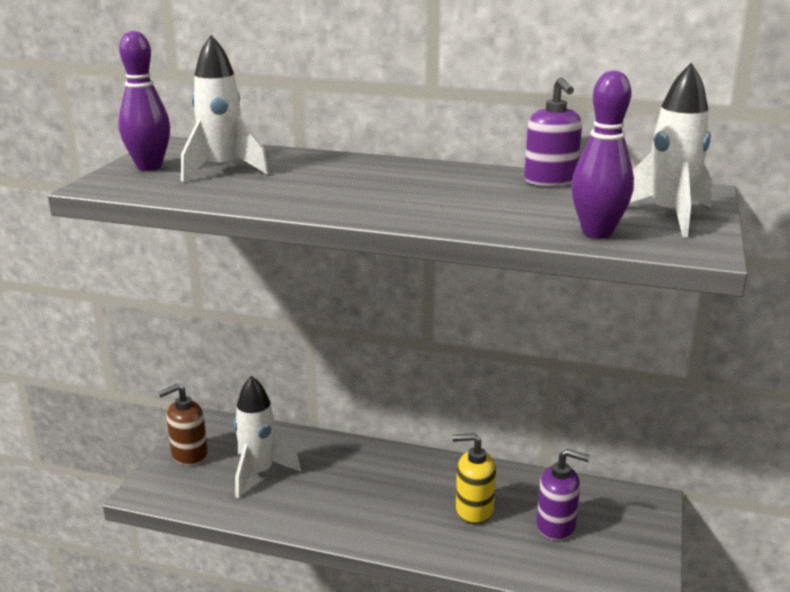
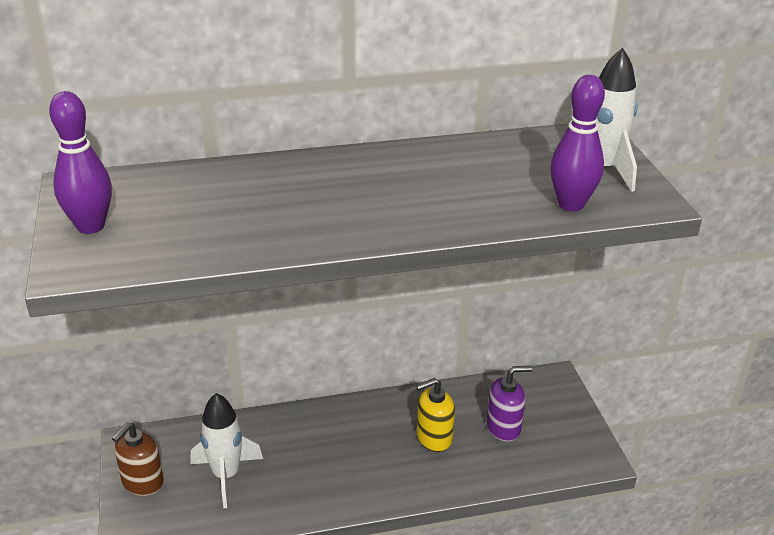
camera: 30 degrees left, 10 degrees up
(222, 170) = (174, 211): white rocket -> none
(550, 181) = (477, 149): purple soap dispenser -> none

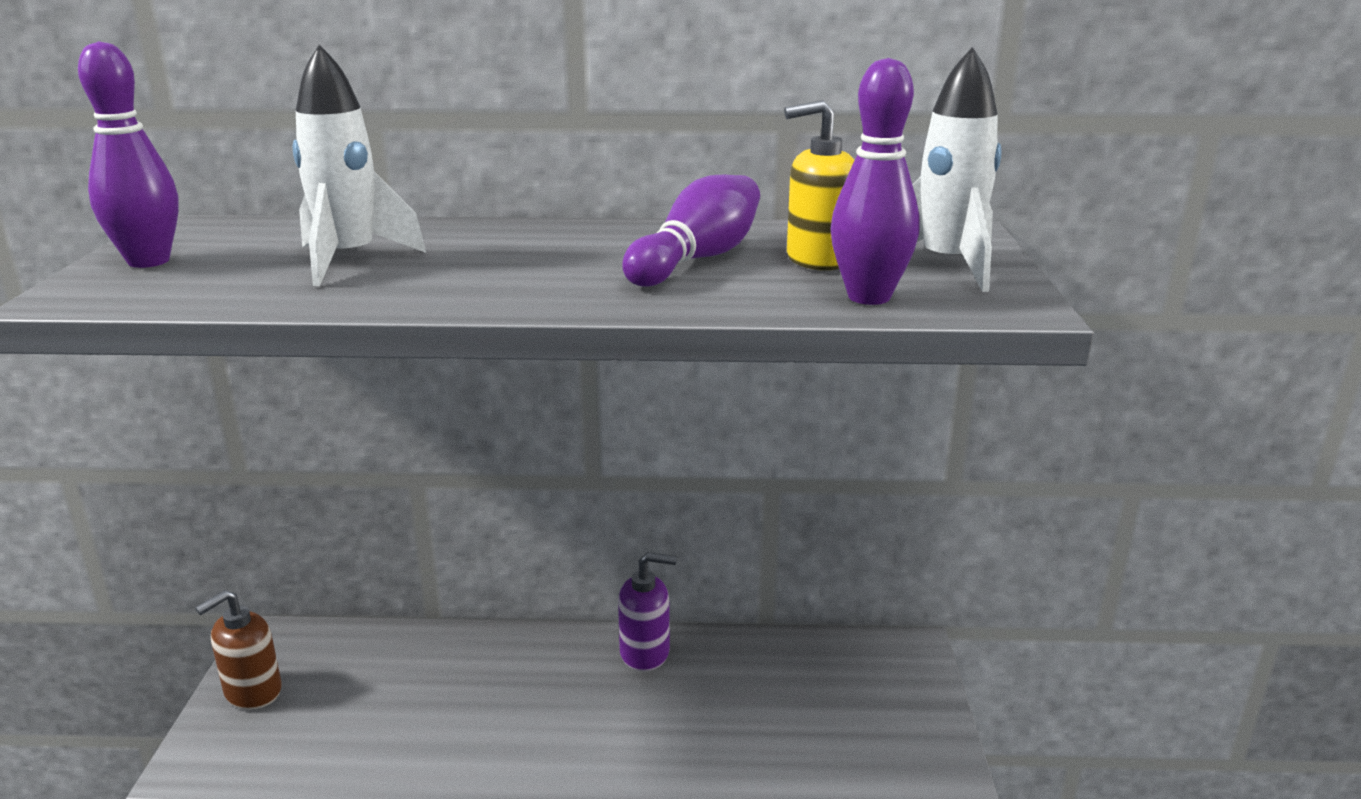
camera: 15 degrees right, 10 degrees down
(226, 475) = (368, 702): white rocket -> white rocket (350, 260)
(433, 438) = (690, 702): yellow soap dispenser -> yellow soap dispenser (818, 259)
(452, 180) = (697, 259): none -> purple bowling pin
(504, 427) = (805, 705): purple soap dispenser -> purple soap dispenser (645, 653)

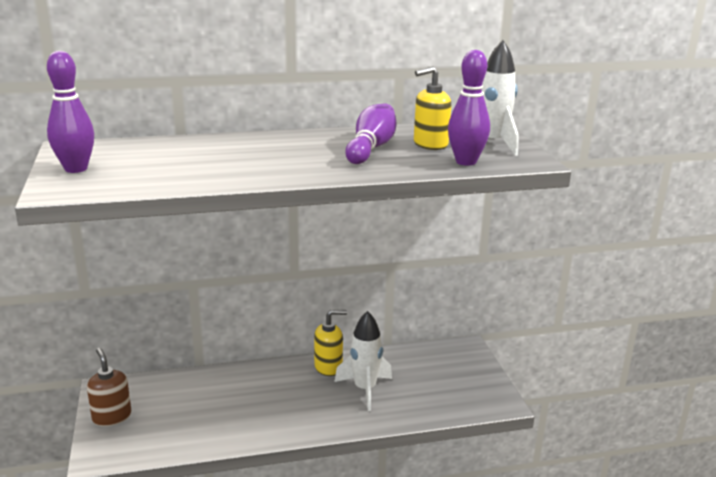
camera: 15 degrees left, 0 degrees up
(252, 691) = (112, 417): brown soap dispenser -> brown soap dispenser turned 120 degrees clockwise
(350, 260) = (190, 161): white rocket -> white rocket (365, 389)
(645, 653) = (328, 367): purple soap dispenser -> yellow soap dispenser

